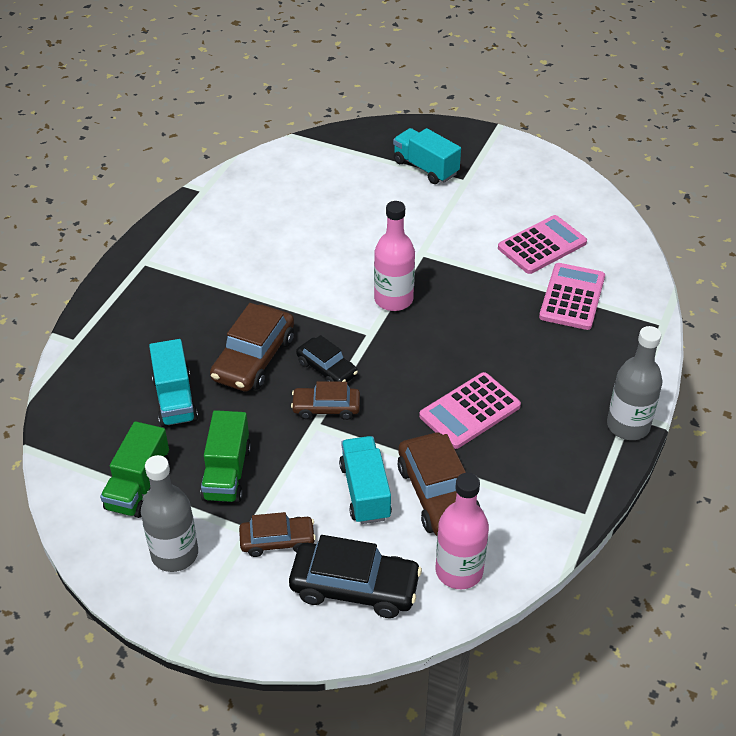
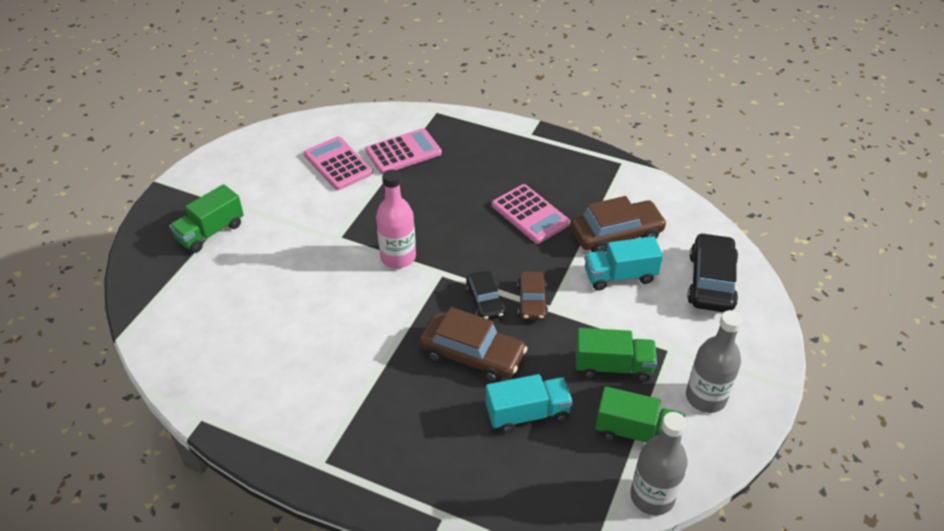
camera: 90 degrees left, 0 degrees up
(277, 541) = (678, 329): brown car -> none
(327, 369) = (485, 301): black car -> black car turned 120 degrees clockwise
(425, 168) = (210, 232): turquoise truck -> green truck
(459, 571) = (683, 226): pink bottle -> none
(572, 297) = (403, 152): pink calculator -> pink calculator turned 135 degrees clockwise
(628, 426) = (539, 136): grey bottle -> grey bottle (652, 496)

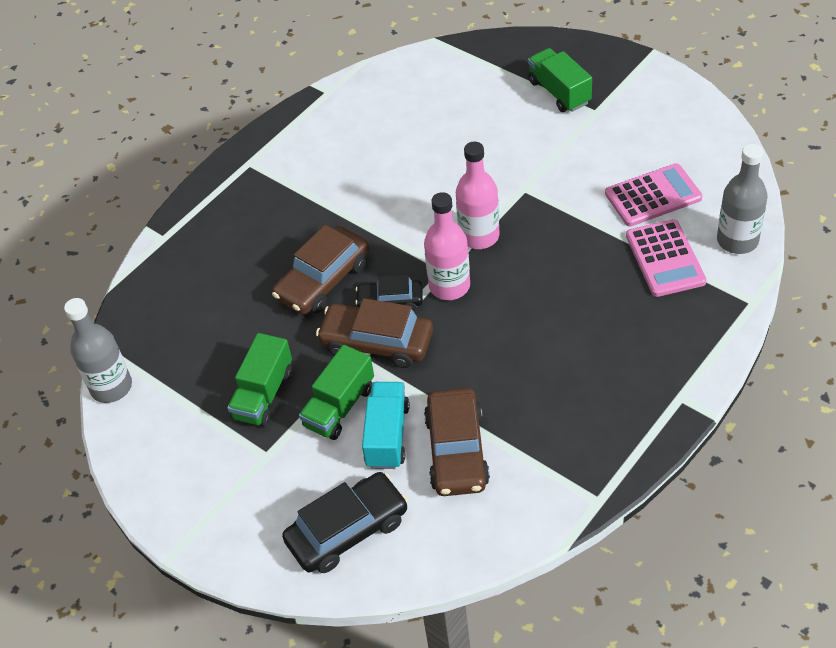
camera: 110 degrees right, 5 degrees up
(458, 266) = (449, 286): none -> pink bottle
(527, 414) = (237, 311): turquoise truck -> none
(530, 214) = (517, 368): pink calculator -> none
(532, 301) = (377, 342): brown car -> brown car, size x1.64
(636, 433) = (180, 393): green truck -> green truck (339, 407)
(705, 397) = (193, 467): grey bottle -> grey bottle (737, 240)
(711, 281) = (347, 530): black car -> black car turned 60 degrees counterclockwise

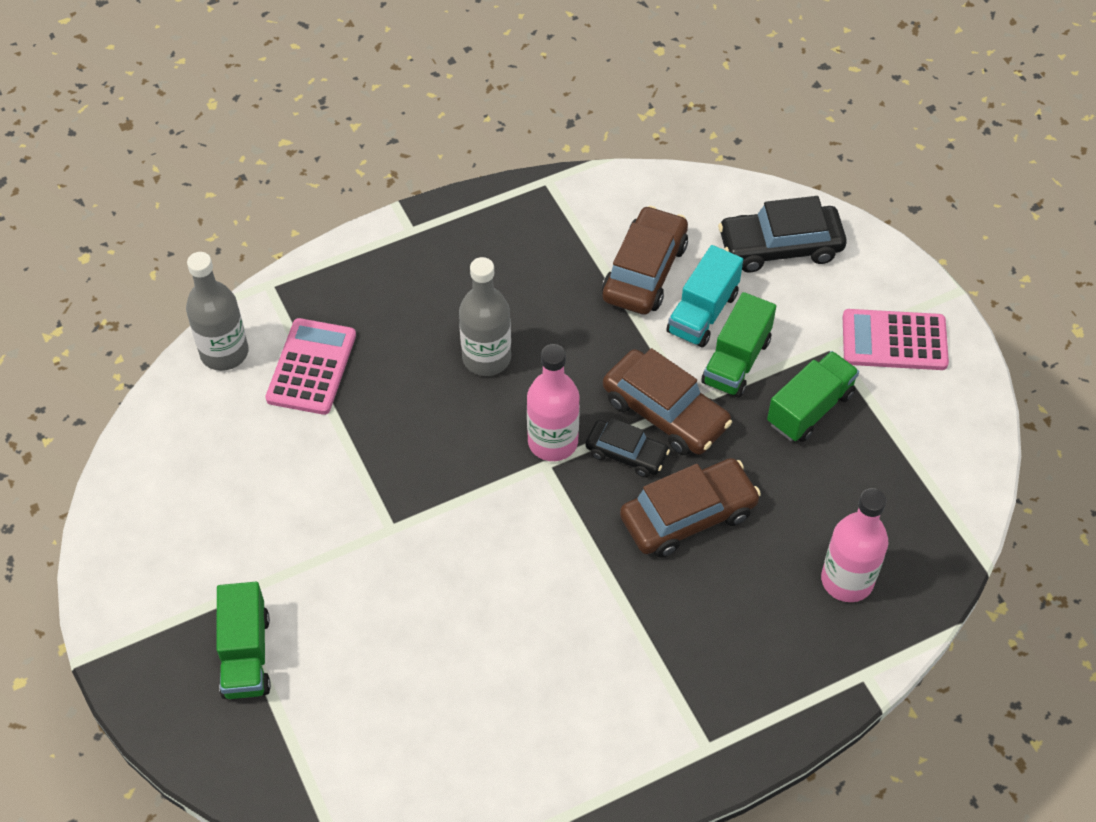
camera: 160 degrees left, 5 degrees up
(111, 387) = (976, 492): grey bottle -> grey bottle (486, 358)
(339, 407) = (736, 361): green truck -> green truck turned 150 degrees clockwise
(479, 236) = (483, 488): pink bottle -> pink bottle (847, 580)
(653, 196) = (261, 446): pink calculator -> pink calculator (894, 341)

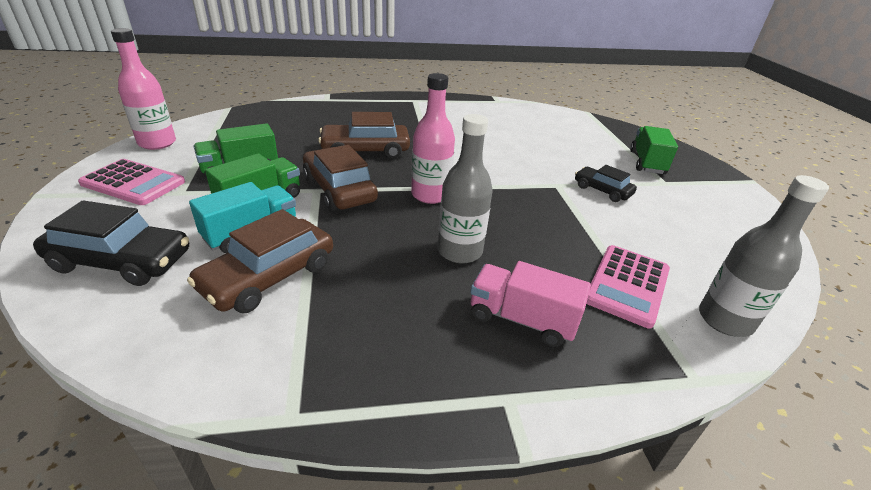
camera: 165 degrees left, 20 degrees down
(410, 297) = (522, 319): none -> pink truck
(626, 454) = (382, 179): black car -> black car (602, 190)
(847, 580) = (303, 117): pink bottle -> pink bottle (157, 143)

